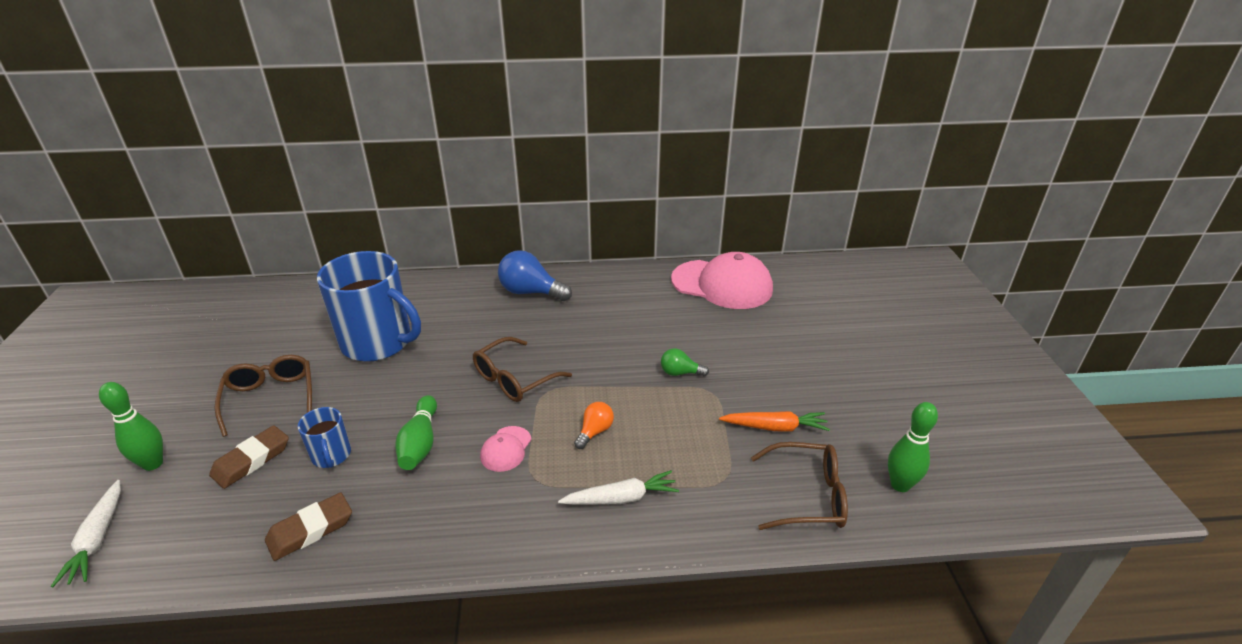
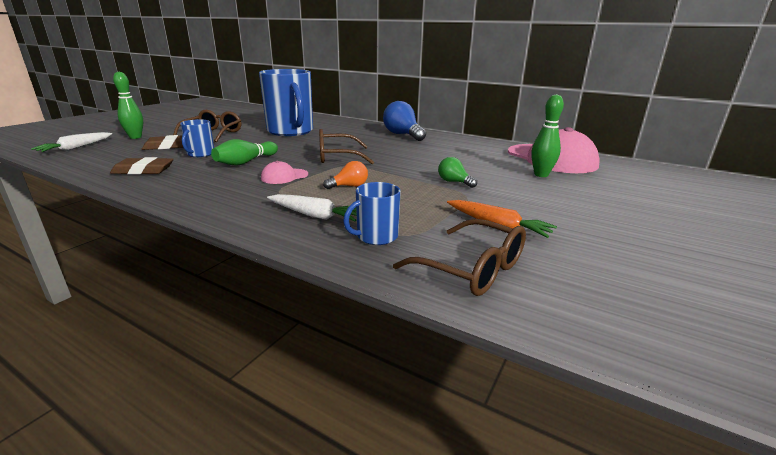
camera: 35 degrees right, 10 degrees down
(704, 497) = (376, 236): none -> blue mug
(900, 485) = (595, 302): green bowling pin -> green bowling pin (541, 175)

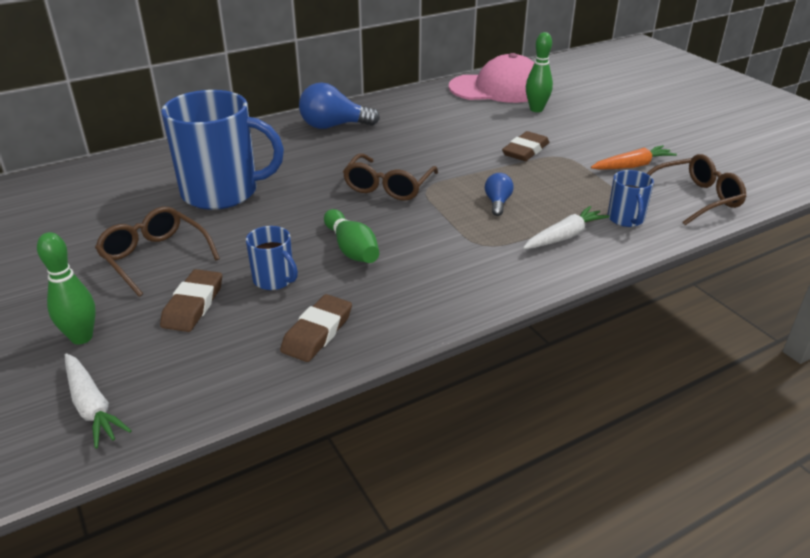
camera: 60 degrees left, 10 degrees up
(284, 176) = (435, 232): pink cap -> none
(349, 186) = (497, 203): orange light bulb -> blue light bulb
(454, 182) = (525, 150): green light bulb -> brown eraser

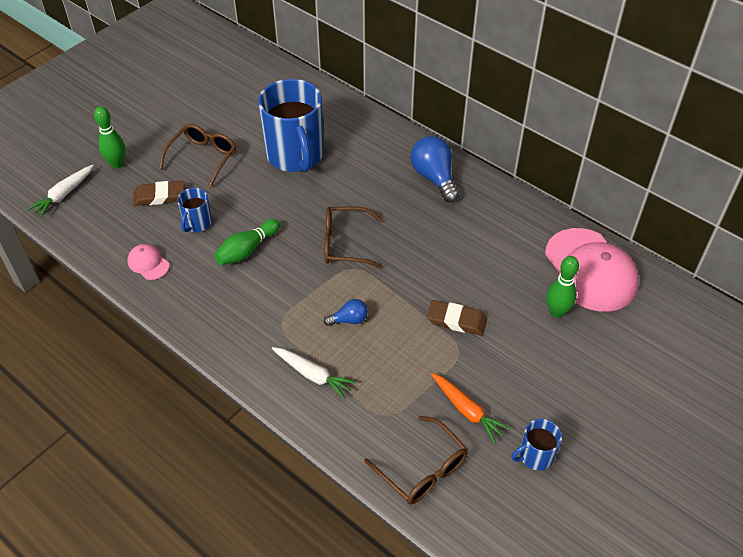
camera: 70 degrees right, 15 degrees up
(317, 332) = (148, 263): brown eraser -> pink cap
(626, 219) = (359, 415): blue mug -> blue mug (535, 456)

